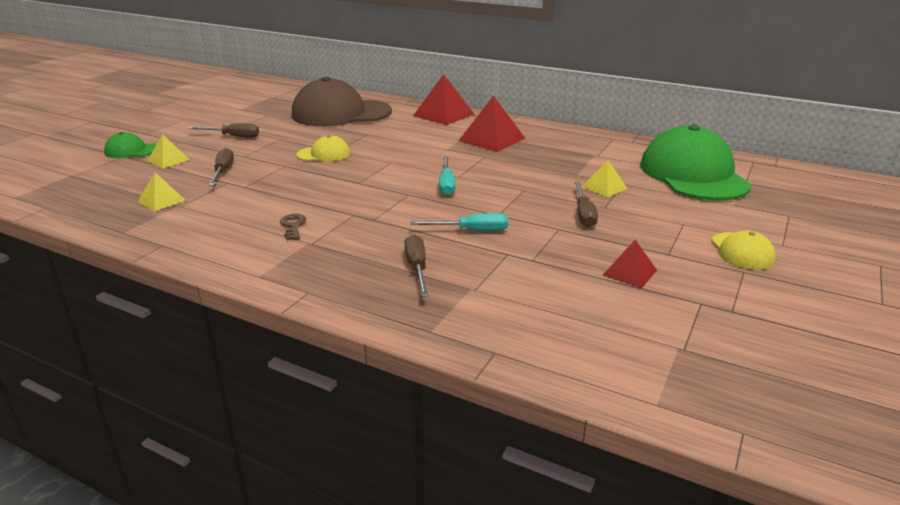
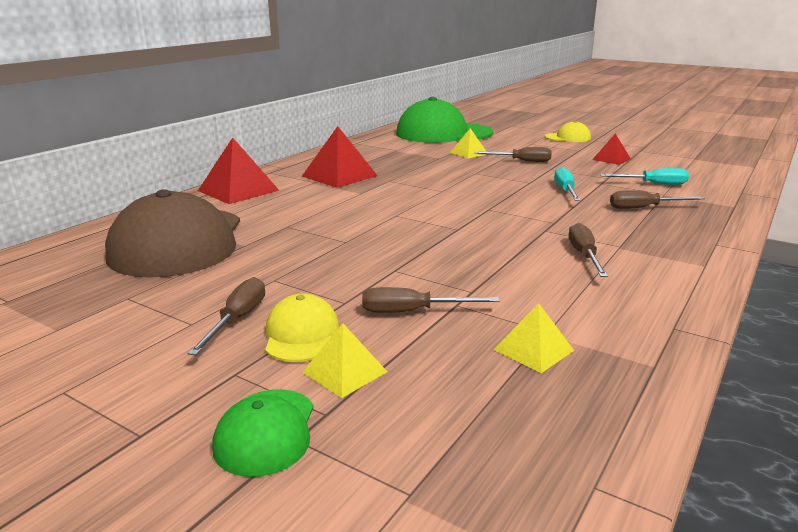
camera: 85 degrees left, 5 degrees down
(293, 226) = (584, 255): brown key -> brown screwdriver
(324, 154) = (357, 248): yellow cap -> yellow cap (301, 334)
(446, 185) = (464, 195): turquoise screwdriver -> turquoise screwdriver (653, 184)

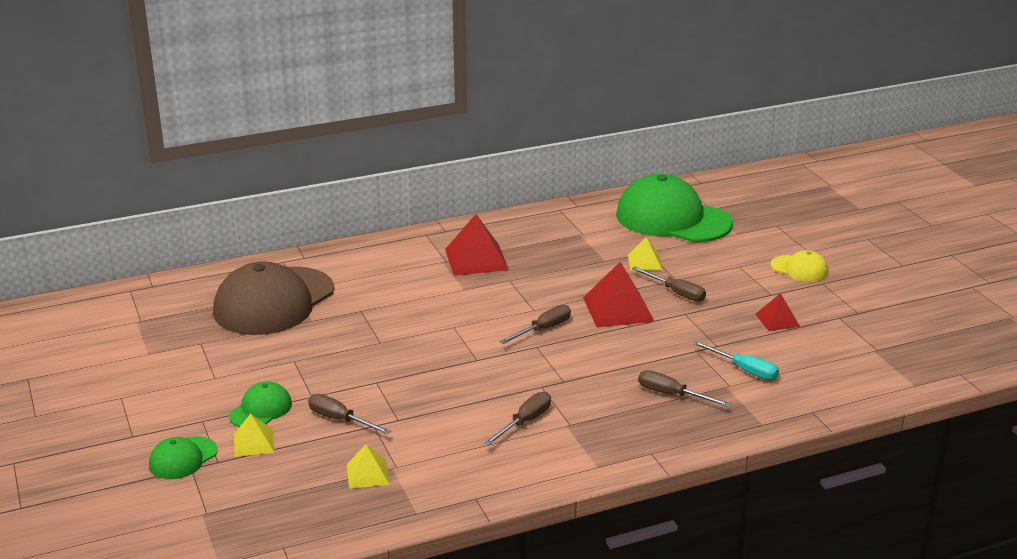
camera: 35 degrees right, 5 degrees up
(237, 319) = (240, 385): brown screwdriver -> brown screwdriver (543, 329)
(238, 190) = (374, 253): red pyramid -> red pyramid (618, 309)
(301, 334) = (261, 409): yellow cap -> green cap
(565, 191) = (642, 348): turquoise screwdriver -> none

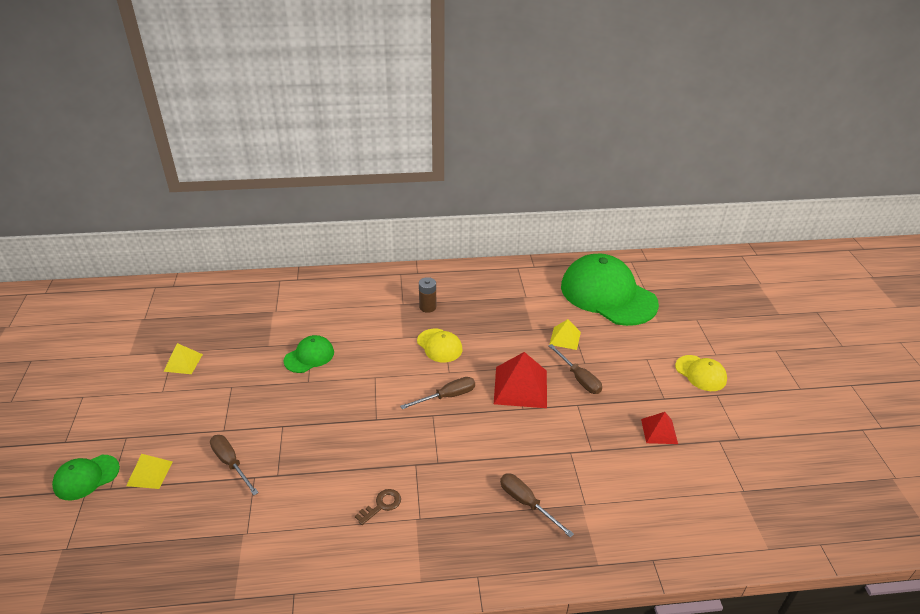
camera: 15 degrees right, 10 degrees up
(261, 409) = (176, 436): green cap -> green cap (309, 356)
(274, 301) = (250, 320): brown cap -> none
(368, 474) = (219, 536): yellow pyramid -> yellow pyramid (183, 362)
(476, 259) = (427, 307): red pyramid -> brown battery
(510, 290) = (439, 345): none -> yellow cap
(525, 422) = (381, 505): brown screwdriver -> brown key
(744, 370) = (606, 488): turquoise screwdriver -> none

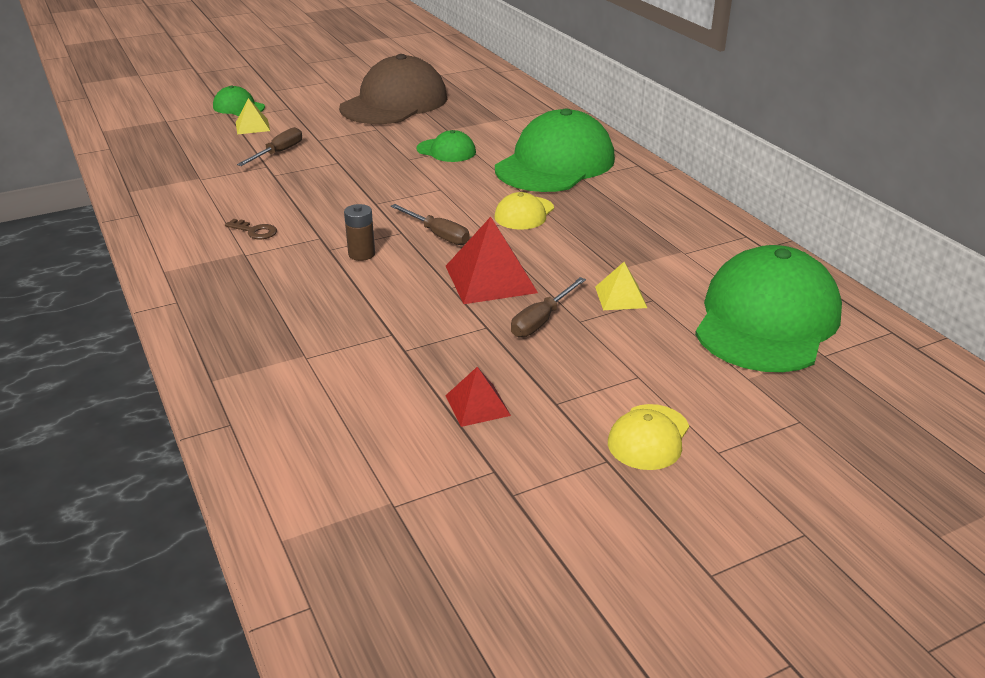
camera: 70 degrees right, 5 degrees down
(183, 362) = (394, 103): yellow pyramid -> brown cap
(373, 309) = (555, 164): none -> green cap
(427, 307) = (590, 193): brown battery -> brown battery (361, 254)
(527, 503) = (290, 315): brown screwdriver -> none

